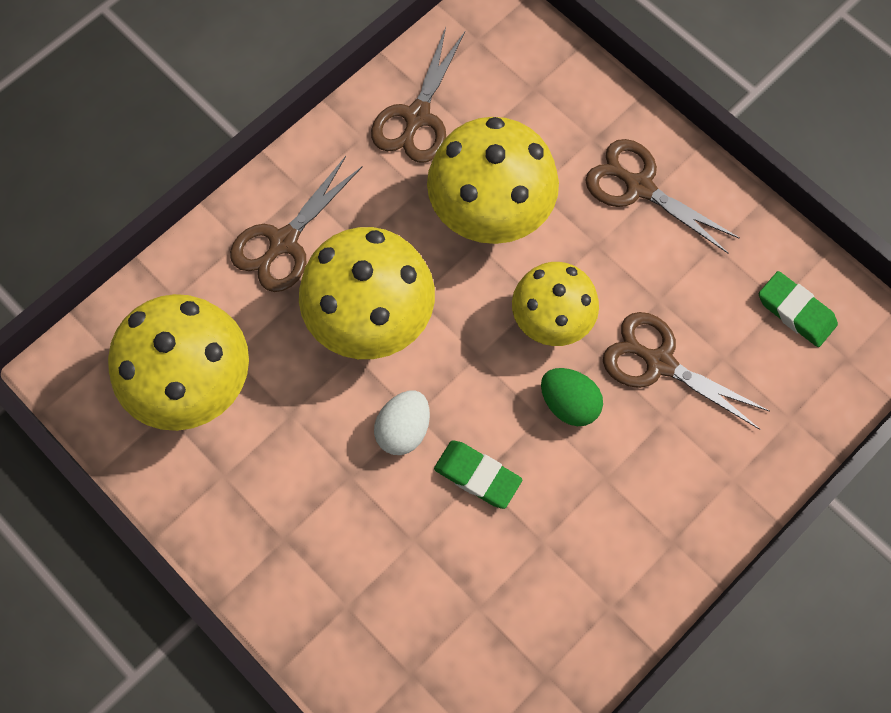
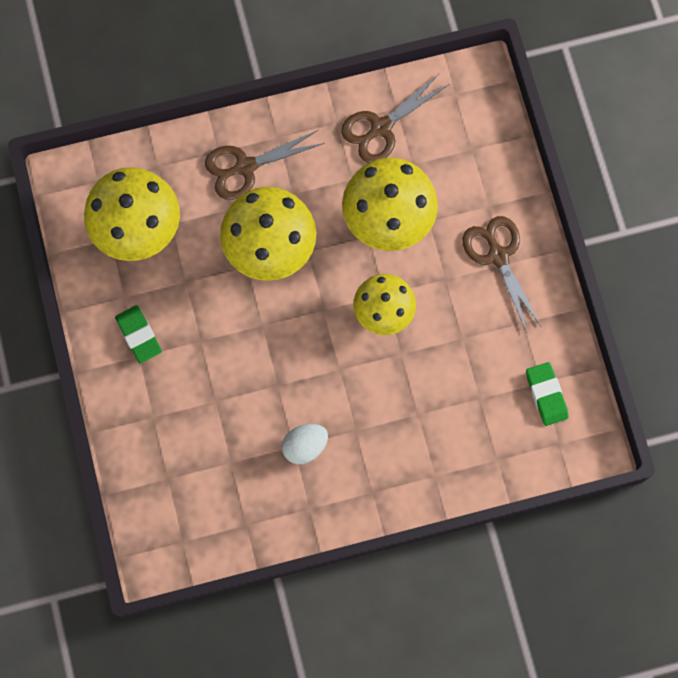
camera: 30 degrees right, 5 degrees up
(403, 429) = (249, 330): white egg -> white egg (305, 446)
(477, 475) = (277, 384): green eraser -> green eraser (139, 335)
(569, 403) = (362, 371): green egg -> none
(659, 362) = (436, 378): brown scissors -> none

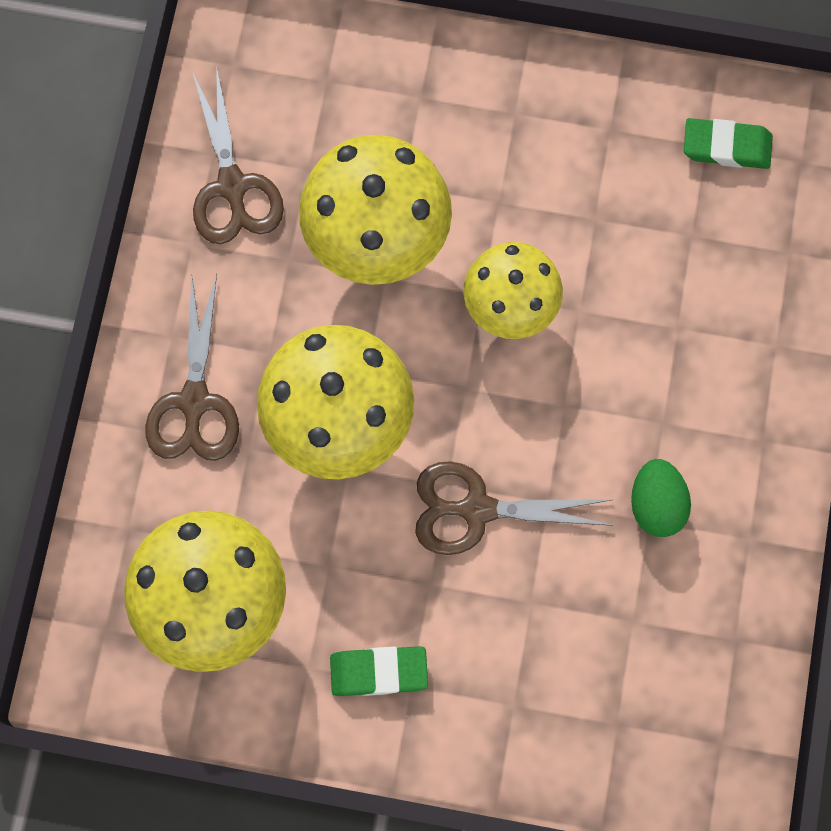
camera: 65 degrees left, 0 degrees up
(305, 446) = (656, 504): white egg -> green egg
(498, 256) = (499, 117): brown scissors -> brown scissors (477, 509)

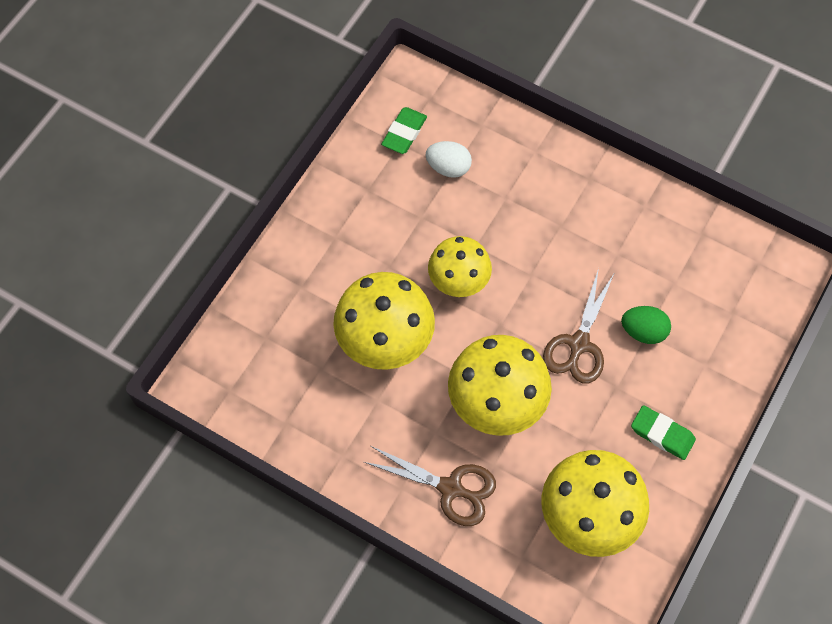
camera: 70 degrees left, 10 degrees down
(232, 186) = (313, 418): brown scissors -> none
(379, 672) = (662, 434): green eraser -> green eraser turned 75 degrees counterclockwise
(656, 504) = (608, 246): green egg -> green egg (643, 331)
(694, 229) = (448, 167): none -> white egg

